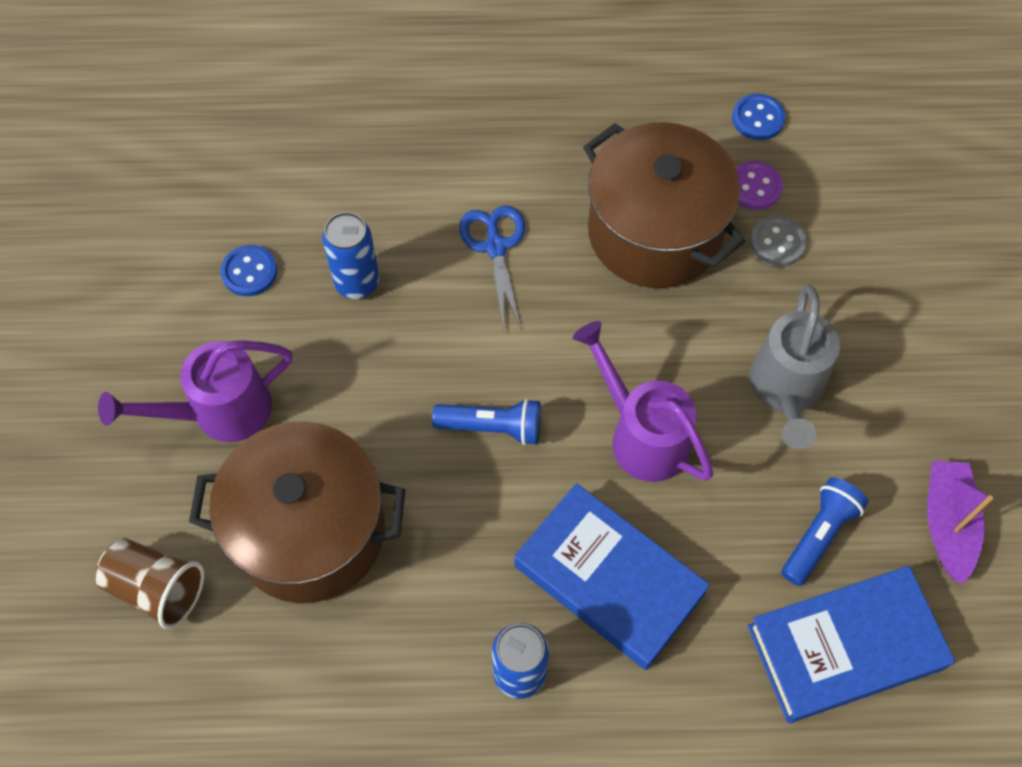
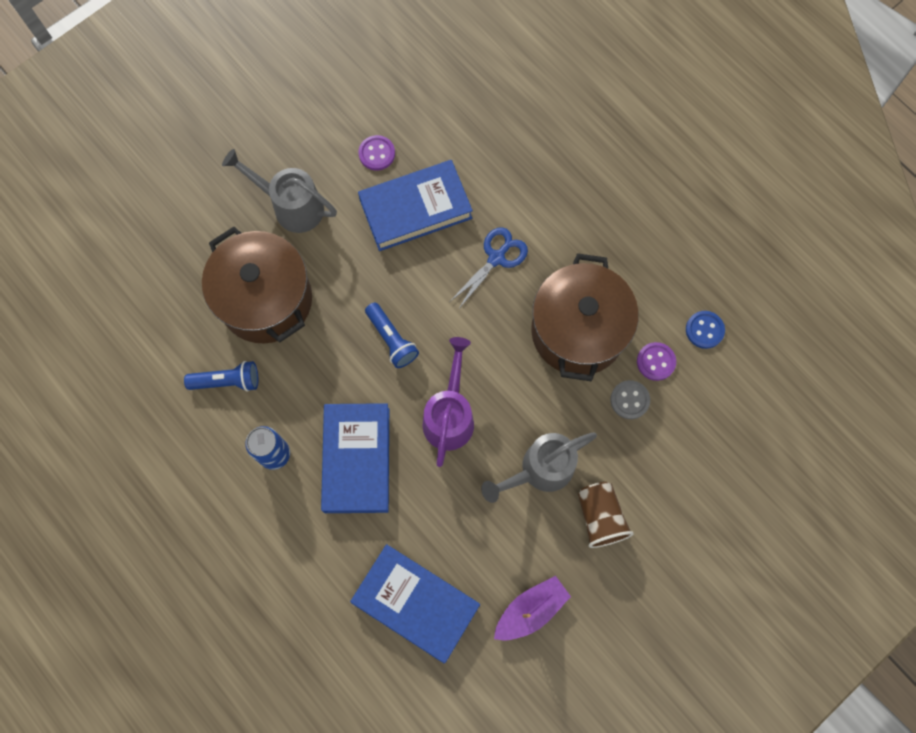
camera: 50 degrees right, 10 degrees up
(157, 588) = (183, 256): brown cup -> brown cup (600, 517)
(220, 411) = (291, 206): purple watering can -> grey watering can
(249, 272) = (377, 154): blue button -> purple button
(357, 283) = (415, 209): blue can -> blue book
(819, 535) = (468, 547): blue flashlight -> blue flashlight (227, 381)

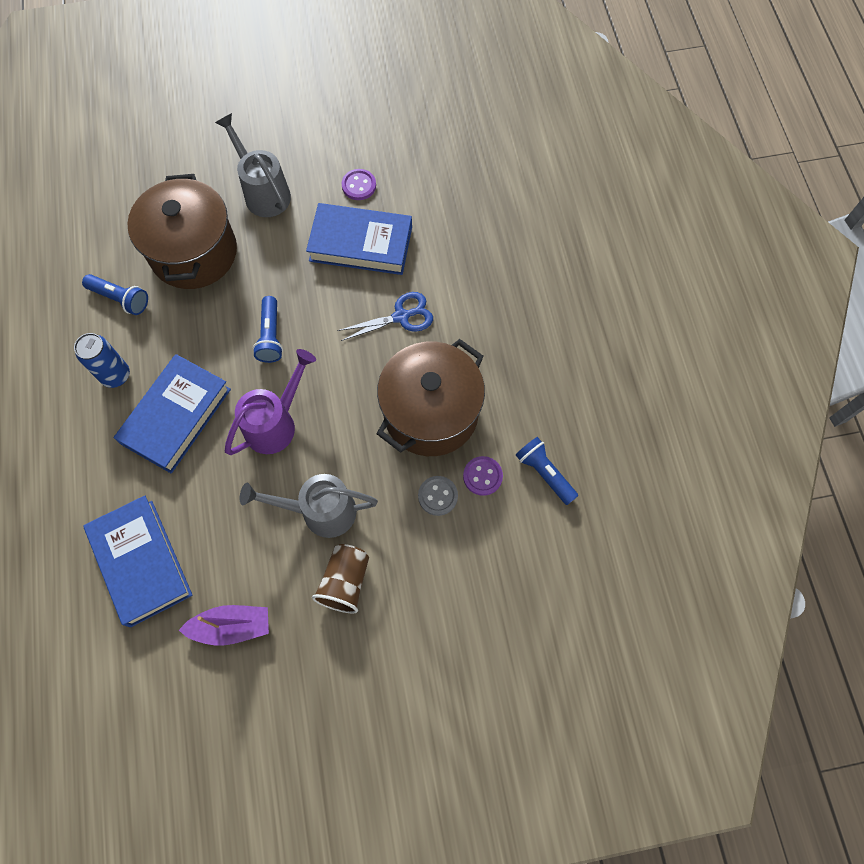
camera: 30 degrees right, 5 degrees down
(704, 330) = (544, 473): blue button -> blue flashlight

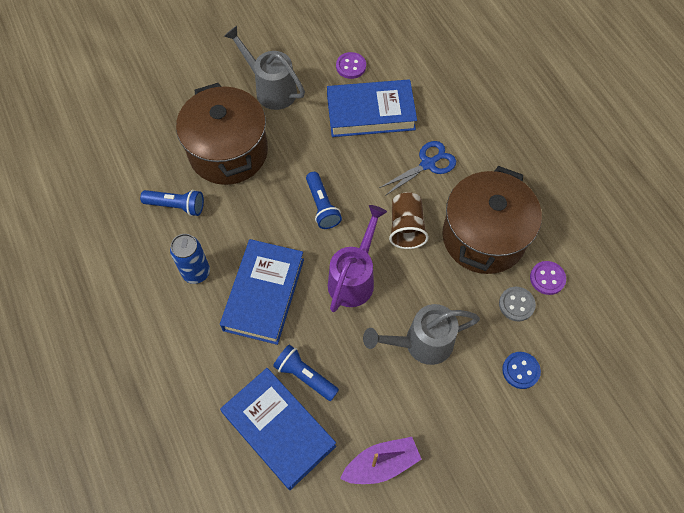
camera: 15 degrees left, 5 degrees down
(345, 582) = (466, 398): brown cup -> brown cup (406, 228)
(414, 568) = (520, 370): none -> blue button
(544, 473) = (597, 263): blue flashlight -> blue flashlight (305, 376)

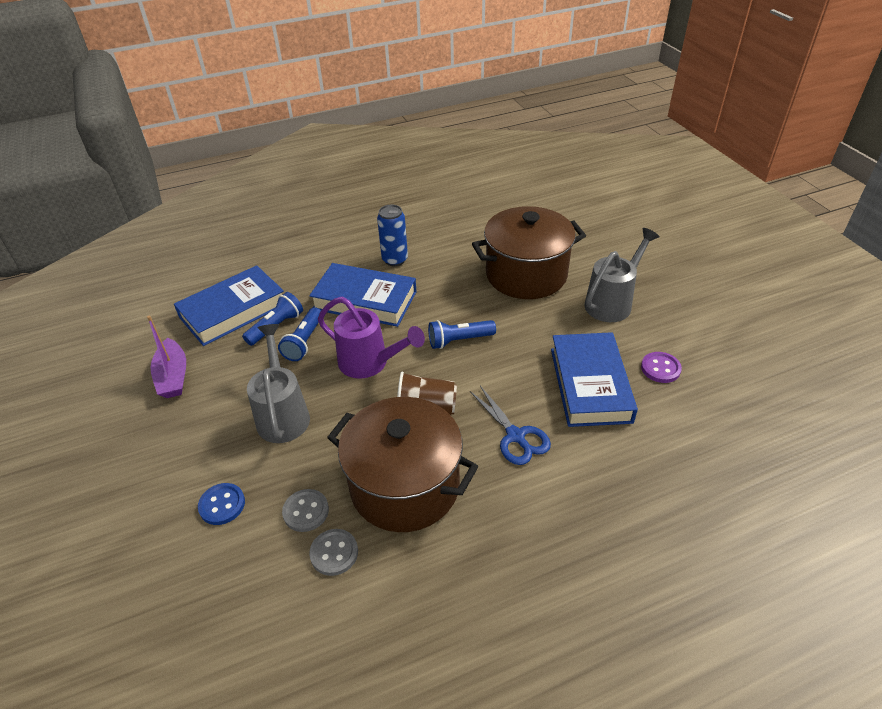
camera: 95 degrees right, 20 degrees down
(176, 206) = (465, 246): blue flashlight -> blue flashlight (304, 342)
(547, 278) = (334, 553): purple button -> grey button

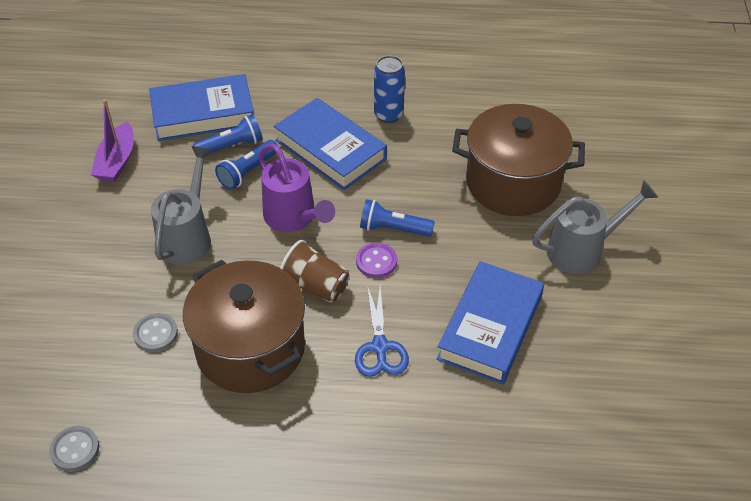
camera: 25 degrees right, 5 degrees up
(222, 505) = (93, 298): blue button -> none
(334, 553) = (157, 379): grey button -> grey button (75, 449)
(660, 368) = (576, 342): purple button -> purple button (376, 261)

